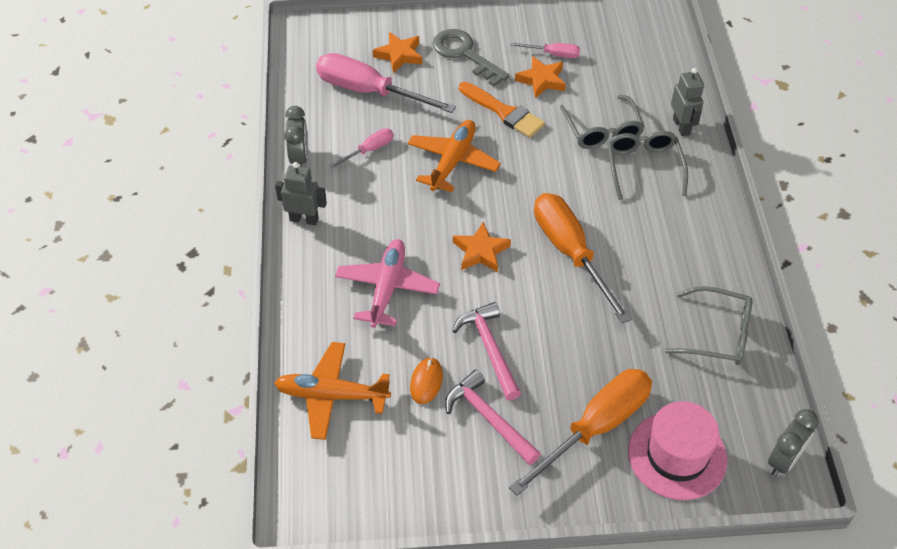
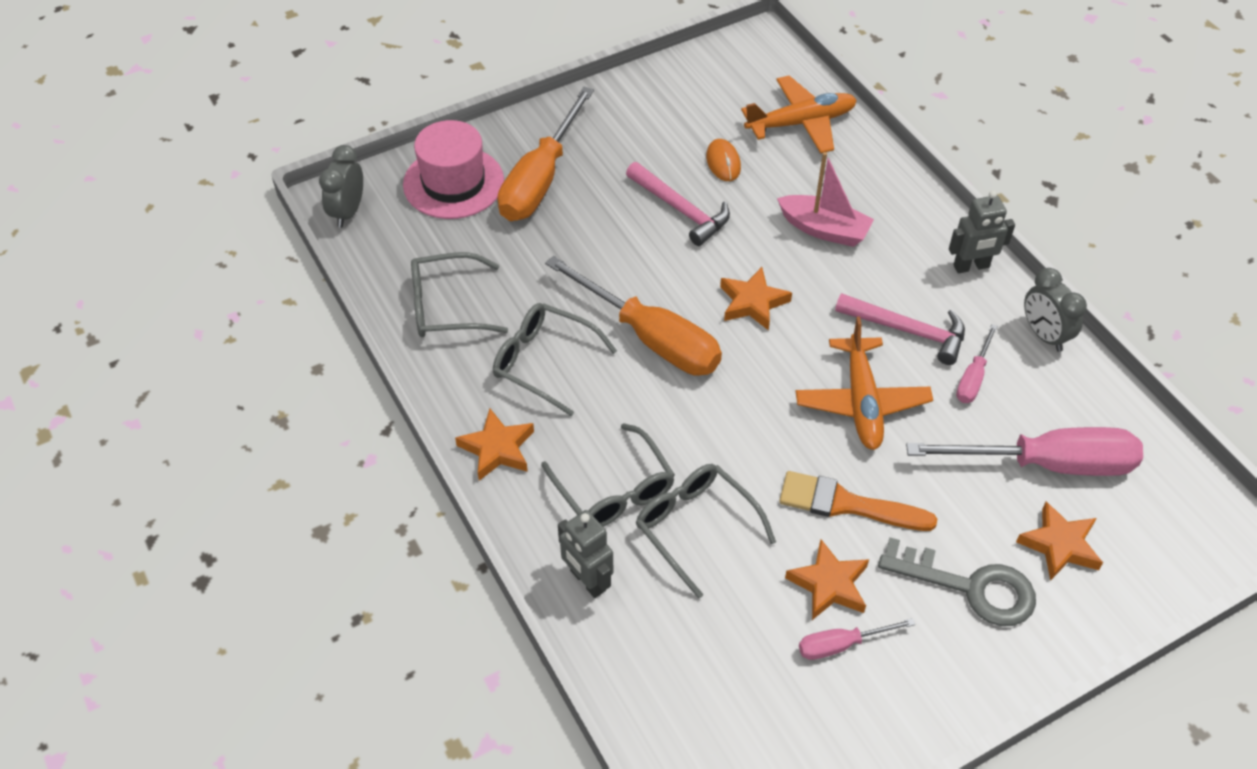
camera: 155 degrees right, 0 degrees up
(387, 288) = (824, 229): pink plane -> pink boat
(489, 419) = (645, 153): pink hammer -> pink hammer (907, 331)
(656, 263) = (545, 363): none -> grey glasses
(711, 217) = (497, 448): none -> orange star

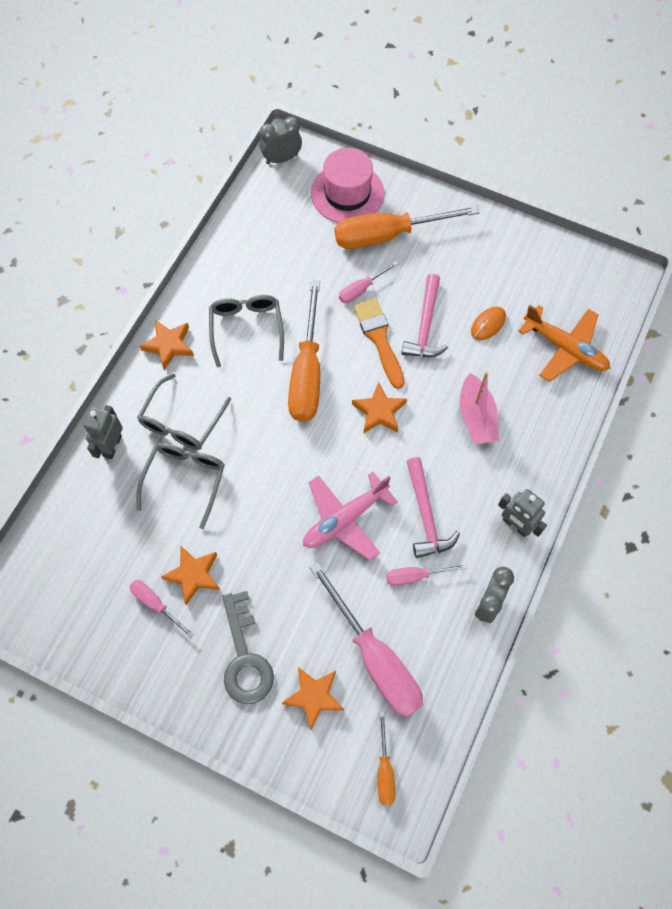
camera: 55 degrees right, 15 degrees up
(448, 306) = (251, 254): grey glasses -> none
(587, 236) = (361, 289): none -> pink screwdriver
(847, 504) = (259, 553): orange brush -> orange brush (379, 339)
(861, 402) = (344, 519): orange plane -> pink plane
(1183, 525) = (385, 770): none -> orange screwdriver

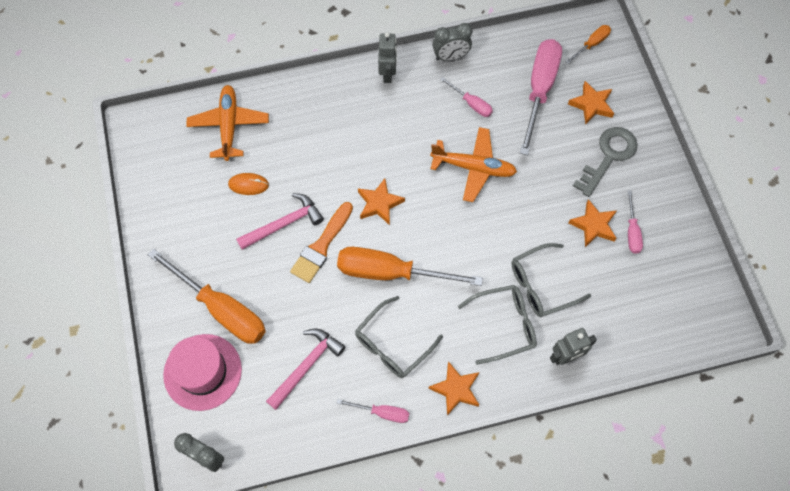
camera: 130 degrees left, 0 degrees up
(307, 373) = (391, 272): orange screwdriver -> orange screwdriver turned 135 degrees counterclockwise
(344, 519) = (474, 168): pink plane -> orange plane
(361, 289) = (288, 290): pink screwdriver -> pink screwdriver (382, 412)
(426, 515) = (427, 125): pink hammer -> pink hammer (306, 366)
(476, 417) = (331, 143): pink boat -> none

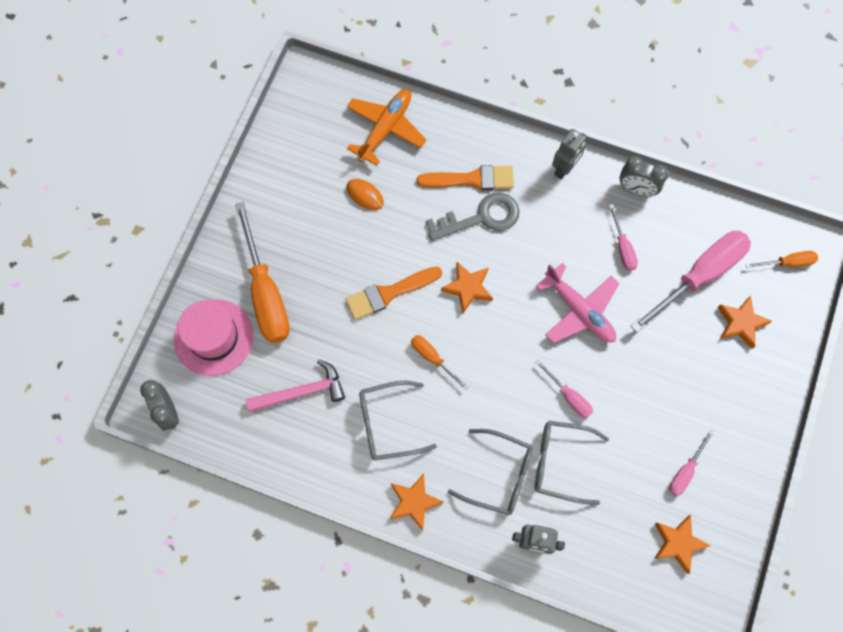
camera: 35 degrees right, 5 degrees up
(284, 224) = (370, 251): pink hammer -> none
(324, 123) = (471, 179): none -> orange brush
(382, 412) = (336, 477): pink screwdriver -> pink screwdriver (569, 396)
(391, 272) = (432, 358): orange screwdriver -> orange screwdriver, size x0.48
(474, 168) = (579, 311): orange plane -> pink plane
(593, 225) = (652, 440): orange star -> orange star (678, 543)
(608, 156) = (719, 384): grey key -> grey key (481, 217)

